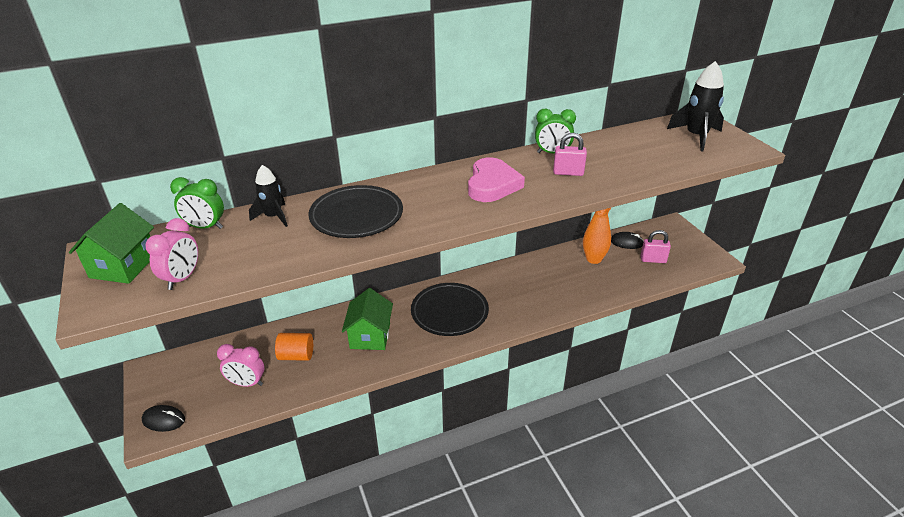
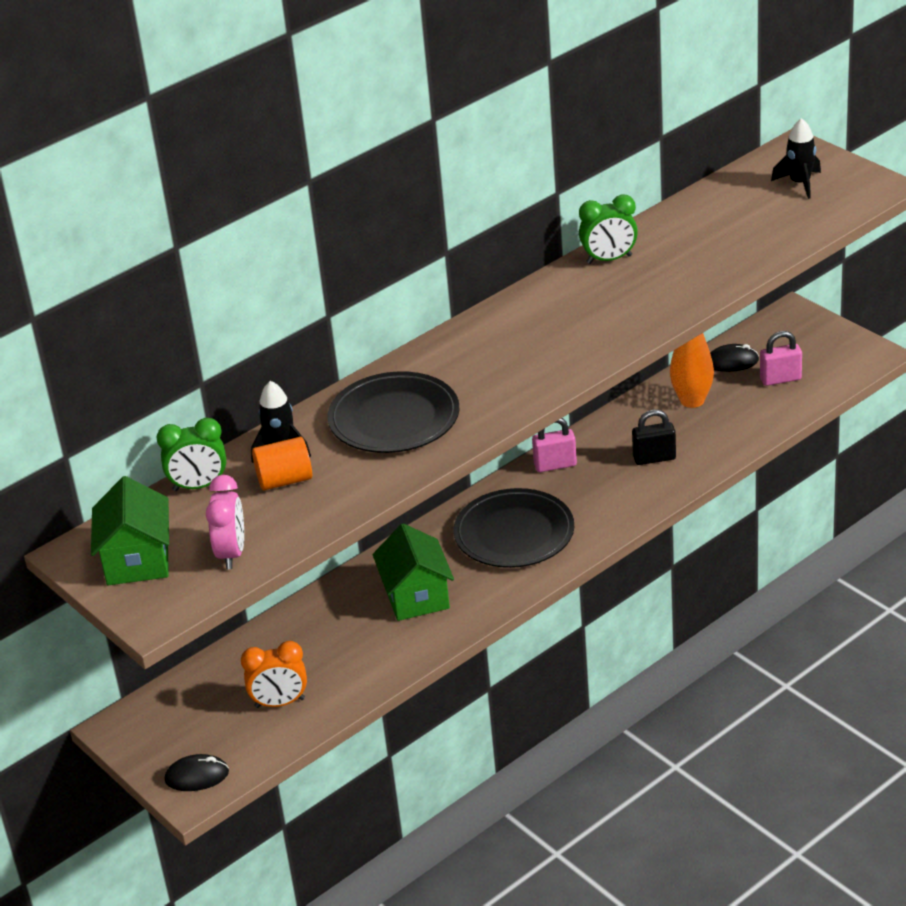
camera: 15 degrees left, 0 degrees up
(247, 383) = (280, 703): pink clock -> orange clock
(296, 355) = (325, 650): orange cylinder -> orange cylinder (285, 480)
(492, 185) = (551, 329): pink heart -> none
(556, 288) = (654, 458): none -> black padlock
(568, 173) = (645, 285): pink padlock -> pink padlock (555, 465)
(696, 137) = (800, 183): black rocket -> black rocket, size x0.64

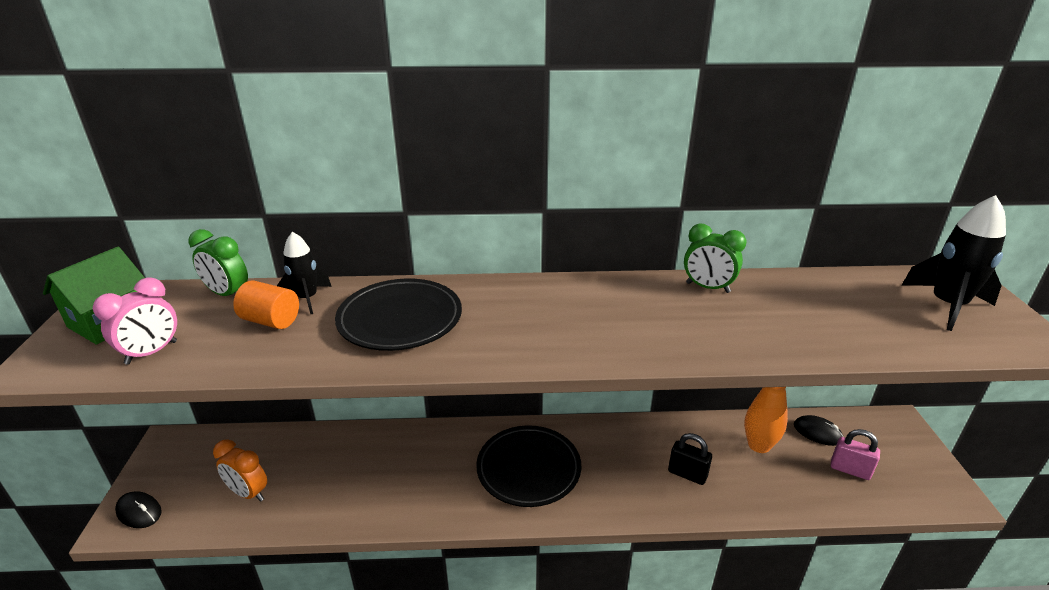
camera: 35 degrees right, 5 degrees down
(416, 596) = (416, 473): green house -> none
(555, 465) = (610, 434): pink padlock -> none
(800, 183) = (947, 306): black rocket -> black rocket, size x1.56

